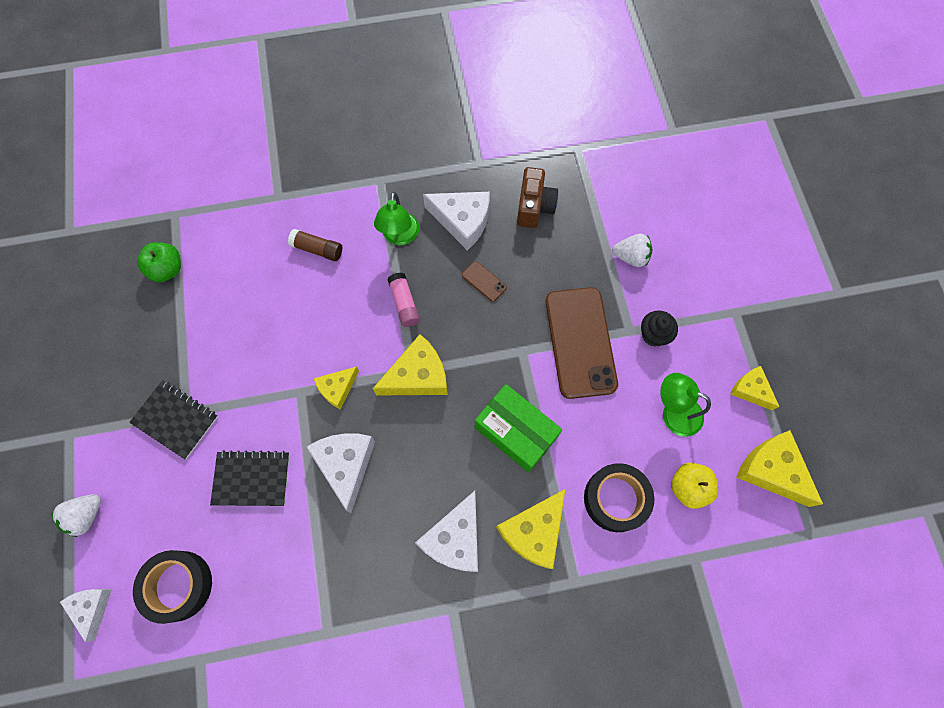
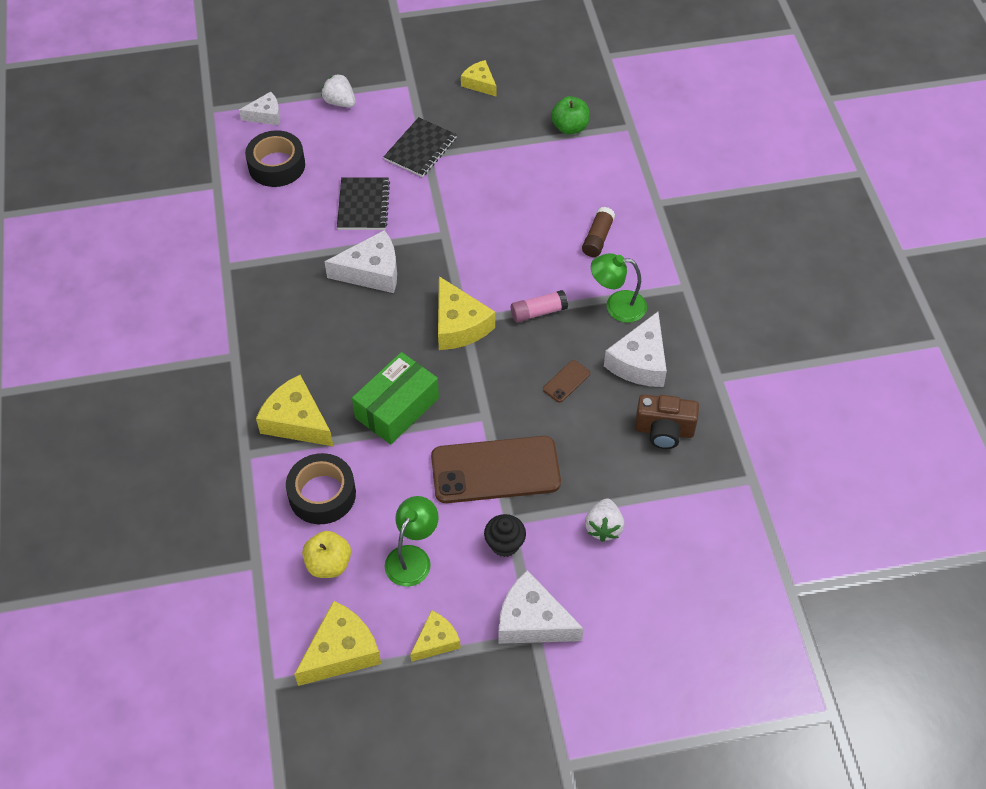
camera: 90 degrees right, 15 degrees down
(337, 388) = (447, 262): yellow cheese -> yellow cheese (479, 83)
(455, 538) = (296, 357): white cheese -> white cheese (532, 621)

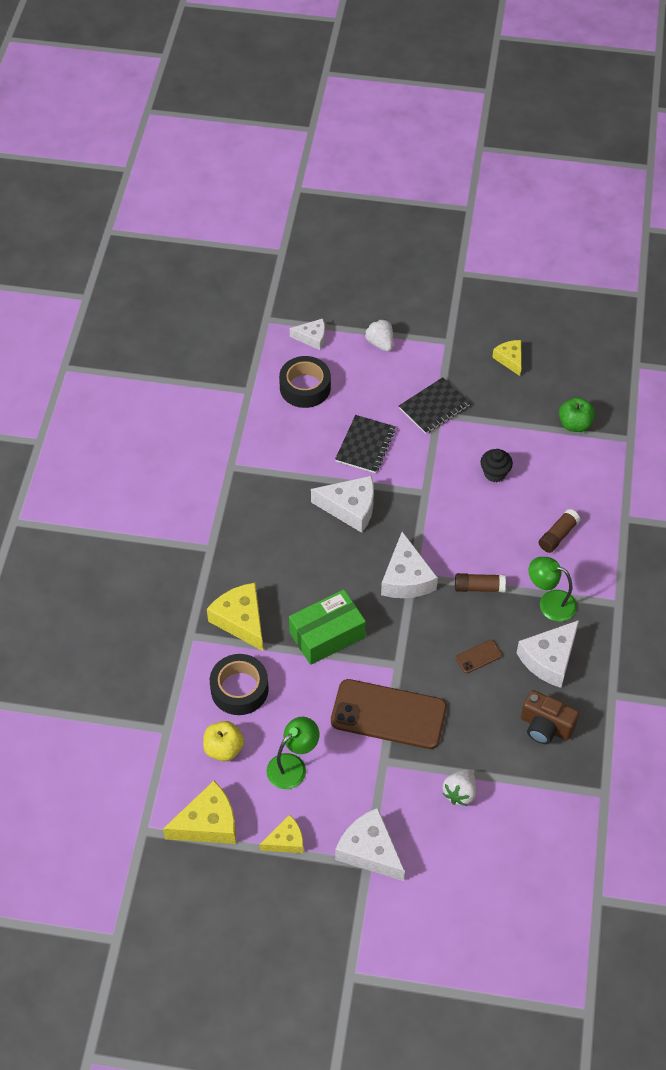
camera: 20 degrees right, 0 degrees up
(459, 325) = (406, 578): yellow cheese -> white cheese
(504, 544) = (372, 779): black cupcake -> black cupcake (495, 473)
(538, 312) = (479, 587): pink glue stick -> brown glue stick

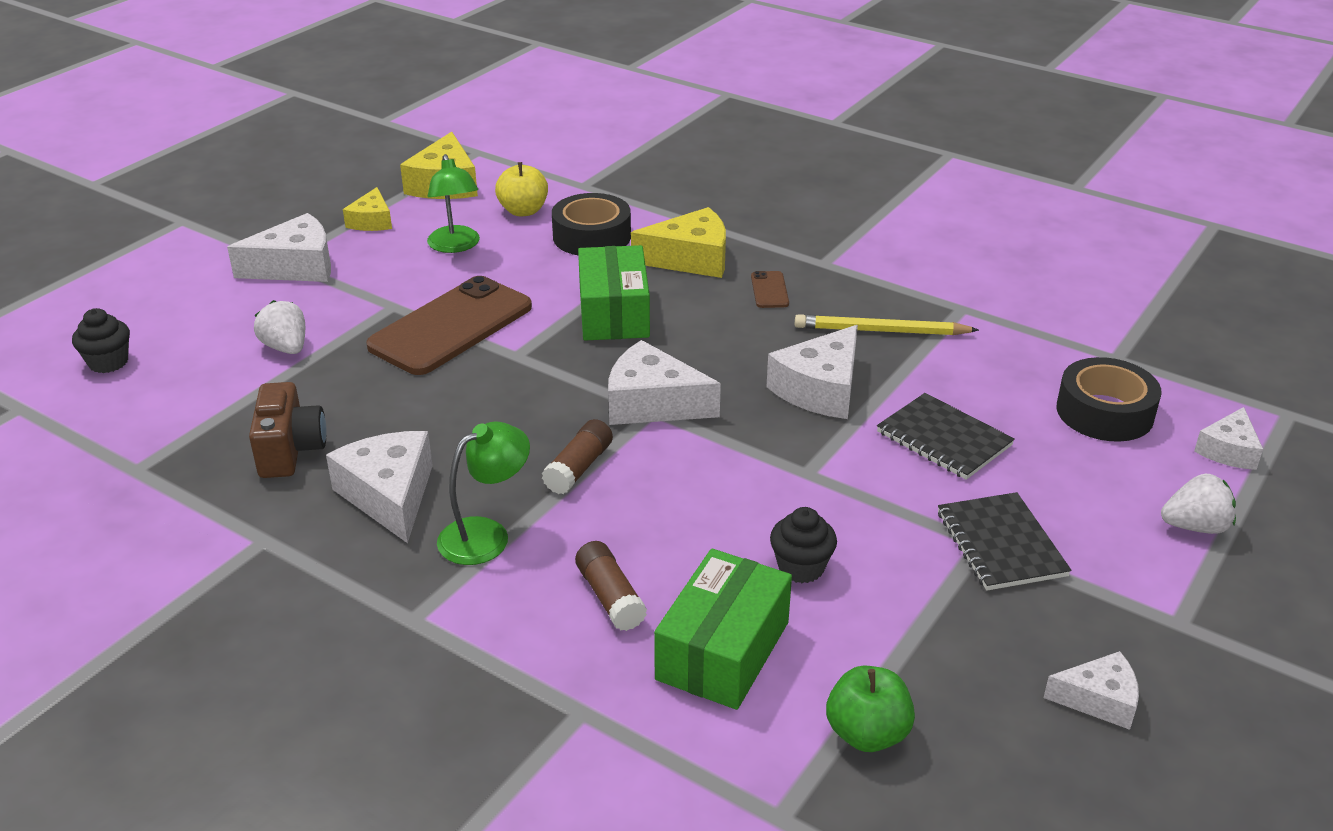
camera: 115 degrees right, 20 degrees down
(276, 498) = (880, 331): none -> yellow pencil
(478, 656) = (461, 427): brown phone -> brown phone (769, 290)
(510, 359) = (1099, 700): yellow cheese -> white cheese
(531, 885) = (108, 362): none -> black cupcake
(545, 727) = (290, 451): brown camera -> brown camera turned 120 degrees clockwise
(562, 484) = (723, 650): none -> green box

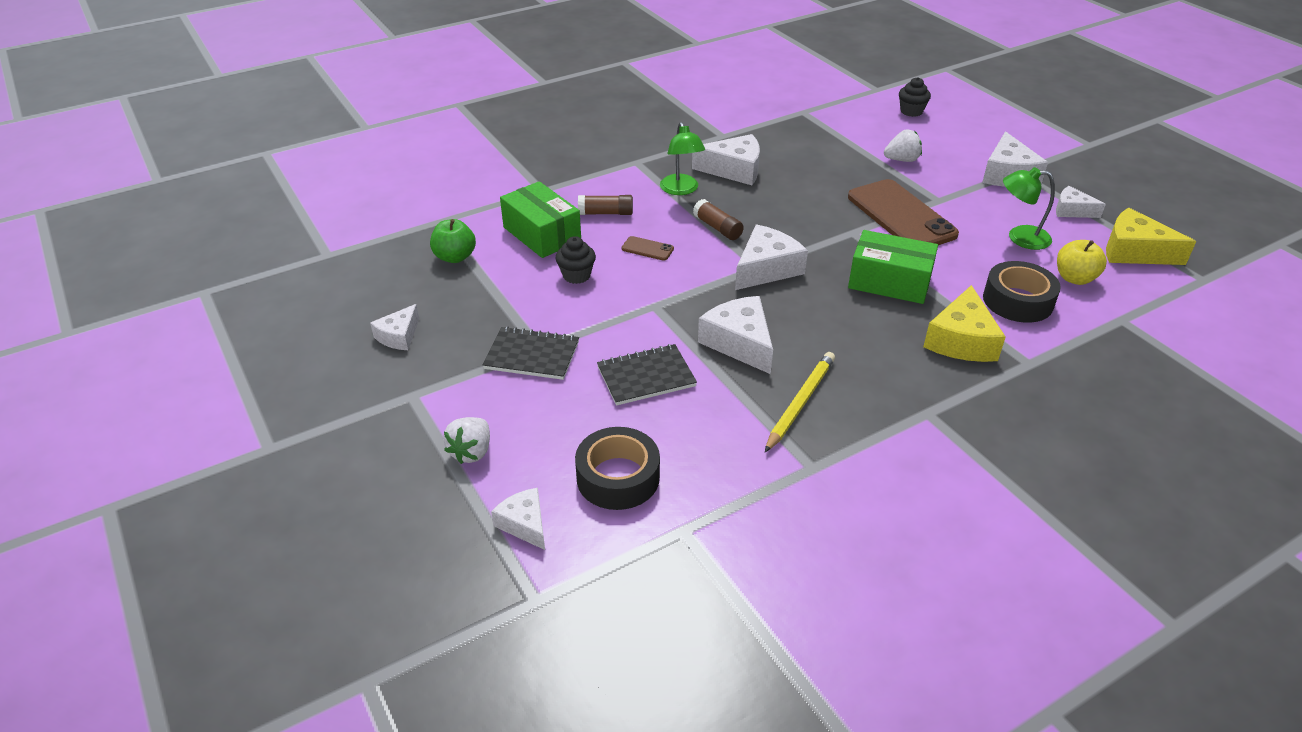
camera: 115 degrees right, 5 degrees up
(290, 451) = (793, 149): brown camera -> none
(371, 221) = (1072, 210): yellow cheese -> white cheese
(769, 290) = (892, 365): brown phone -> brown phone (647, 249)

